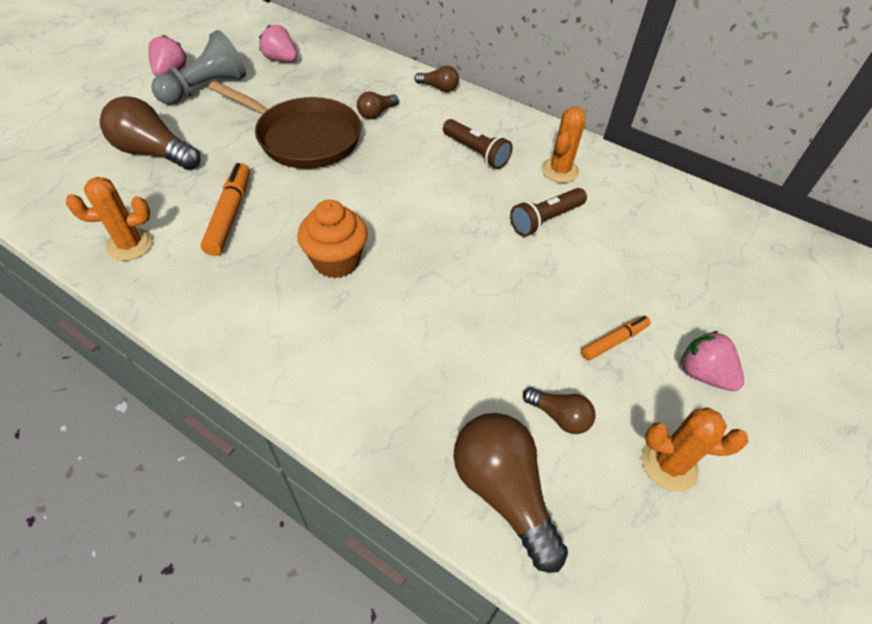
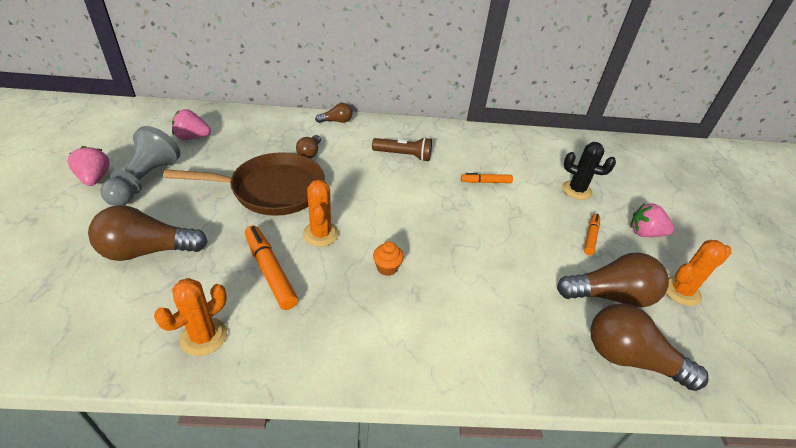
camera: 35 degrees left, 10 degrees down
(336, 261) = (387, 268): orange cupcake -> orange cupcake, size x0.54
(545, 220) = (486, 182): brown flashlight -> orange marker
(559, 171) = (463, 149): orange cactus -> orange cactus (320, 234)
(559, 416) = (610, 296): brown light bulb -> brown light bulb, size x1.91
(662, 279) = (576, 190): none -> black cactus

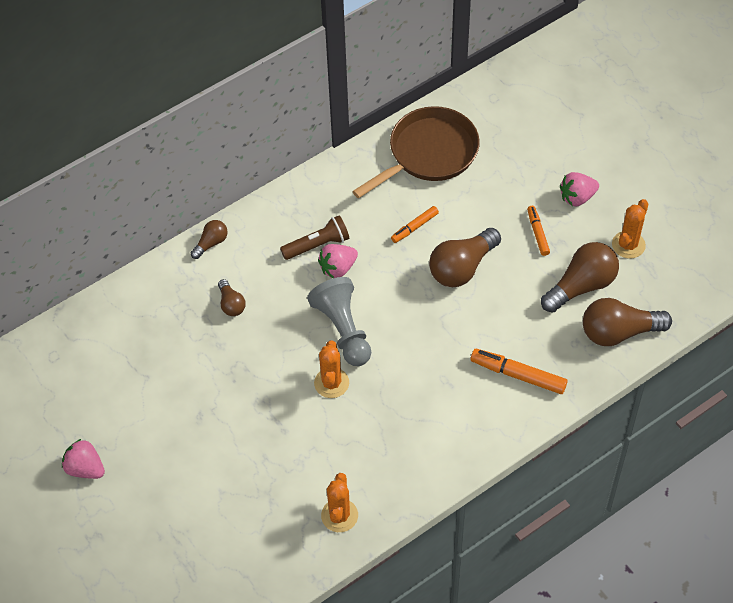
camera: 30 degrees left, 15 degrees up
(145, 181) = (130, 439): grey pawn -> grey pawn (343, 330)
(148, 251) = (221, 491): brown light bulb -> brown light bulb (462, 267)
(192, 137) = (103, 365): pink strawberry -> pink strawberry (338, 268)
(270, 271) = (329, 441): orange marker -> orange marker (518, 375)
(271, 190) = (246, 370): brown pan -> brown pan (428, 154)
(320, 234) = (331, 383): orange cactus -> orange cactus turned 45 degrees clockwise
(387, 268) = (409, 376): orange cupcake -> none
(576, 190) = (497, 182): black cactus -> none

